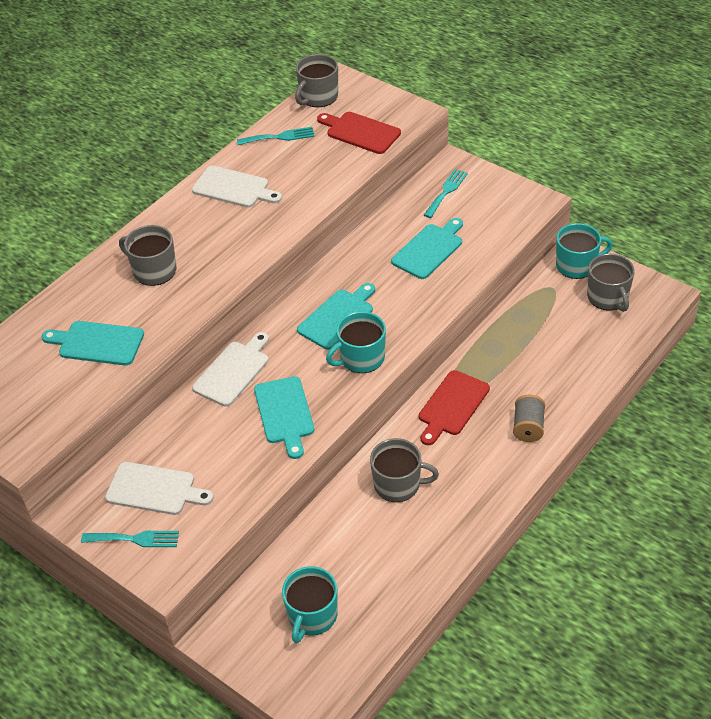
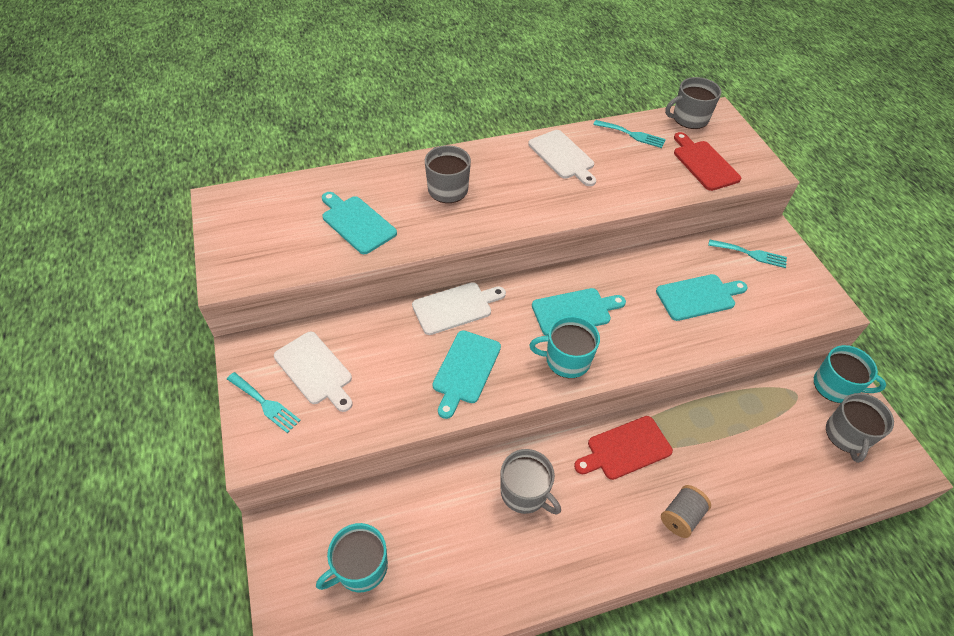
camera: 30 degrees right, 5 degrees up
(446, 191) = (751, 254): turquoise fork -> turquoise fork turned 45 degrees clockwise

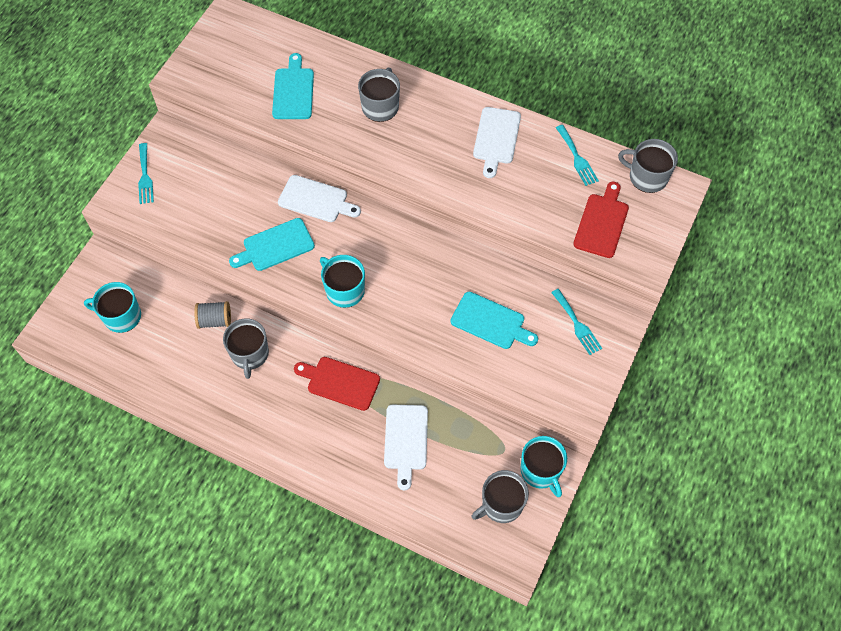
camera: 45 degrees right, 10 degrees up
(315, 370) = (191, 177): white cutting board -> white cutting board (406, 441)
(574, 311) = (390, 263): turquoise cutting board -> none
(681, 517) = (324, 448): grey spool -> grey spool (215, 320)

